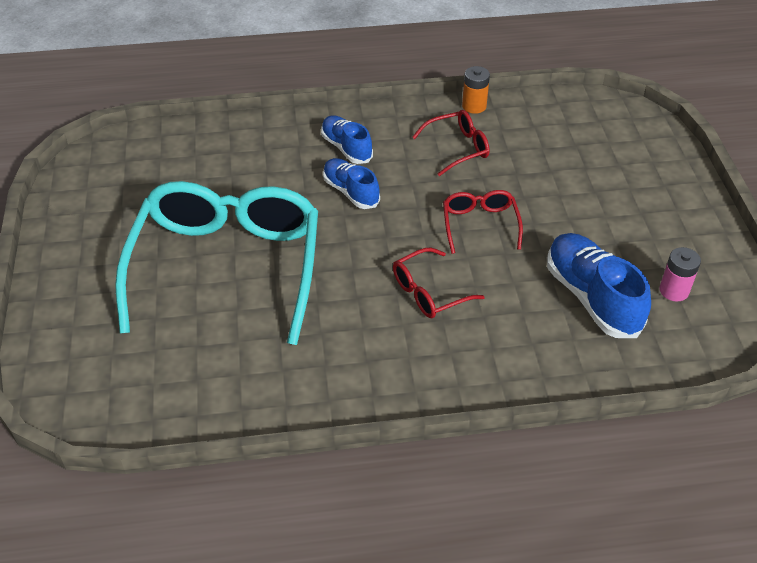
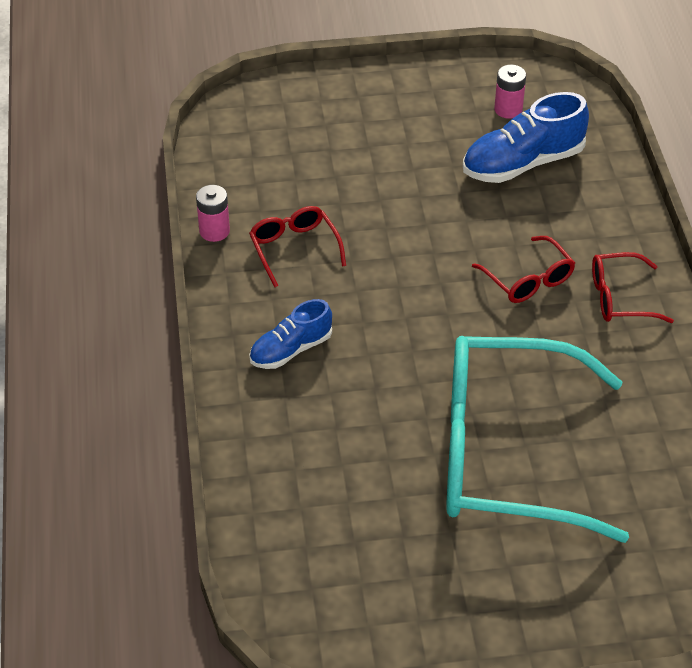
camera: 90 degrees left, 0 degrees up
(351, 192) = (373, 344): blue shoe -> none
(474, 106) = (214, 231): orange battery -> pink battery
(480, 224) = (424, 236): red glasses -> red glasses (619, 298)

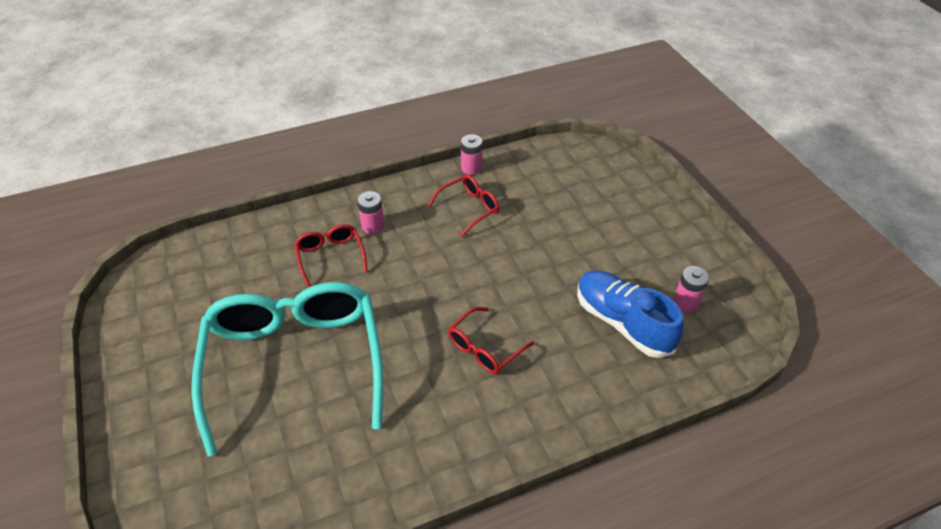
camera: 75 degrees right, 0 degrees up
(291, 350) = (373, 226): blue shoe -> pink battery
(619, 298) = (485, 417): red glasses -> red glasses (330, 256)

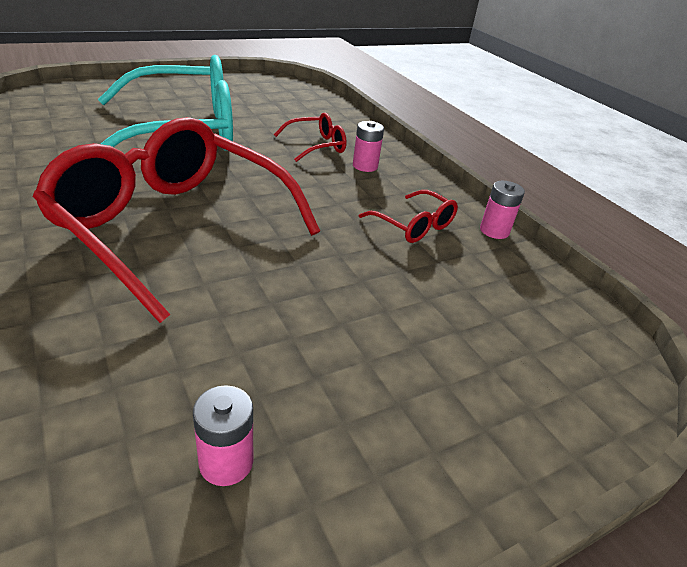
camera: 80 degrees right, 10 degrees down
(484, 348) = (173, 226): red glasses -> red glasses, size x2.35
(623, 323) = (189, 358): blue shoe -> none

